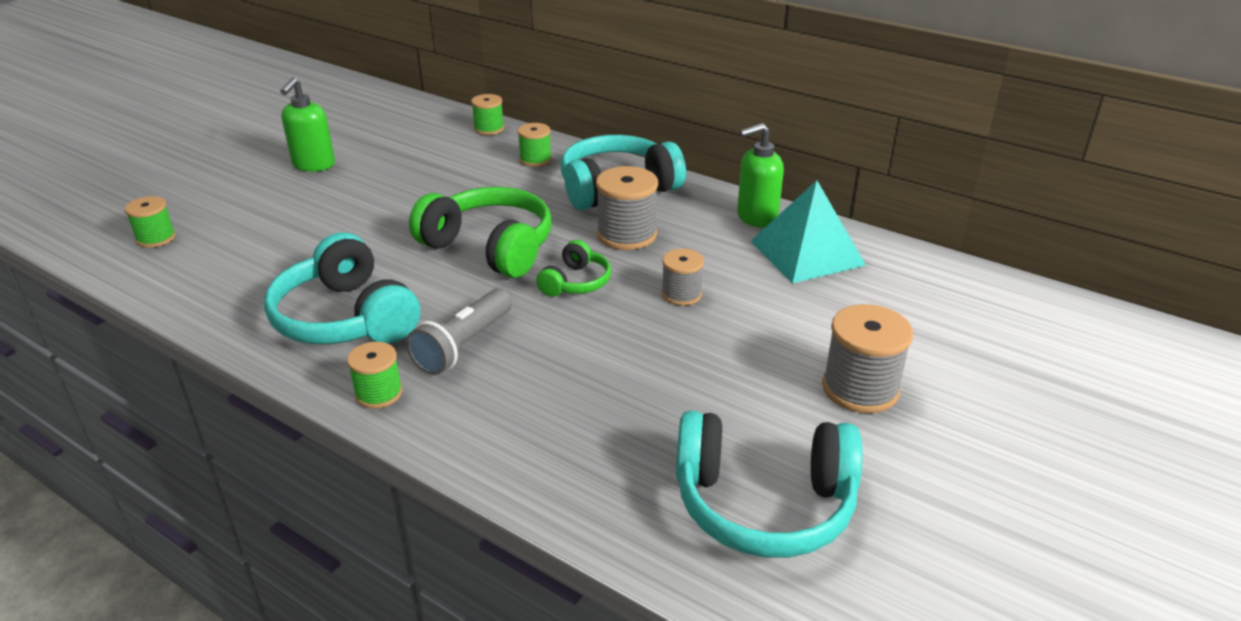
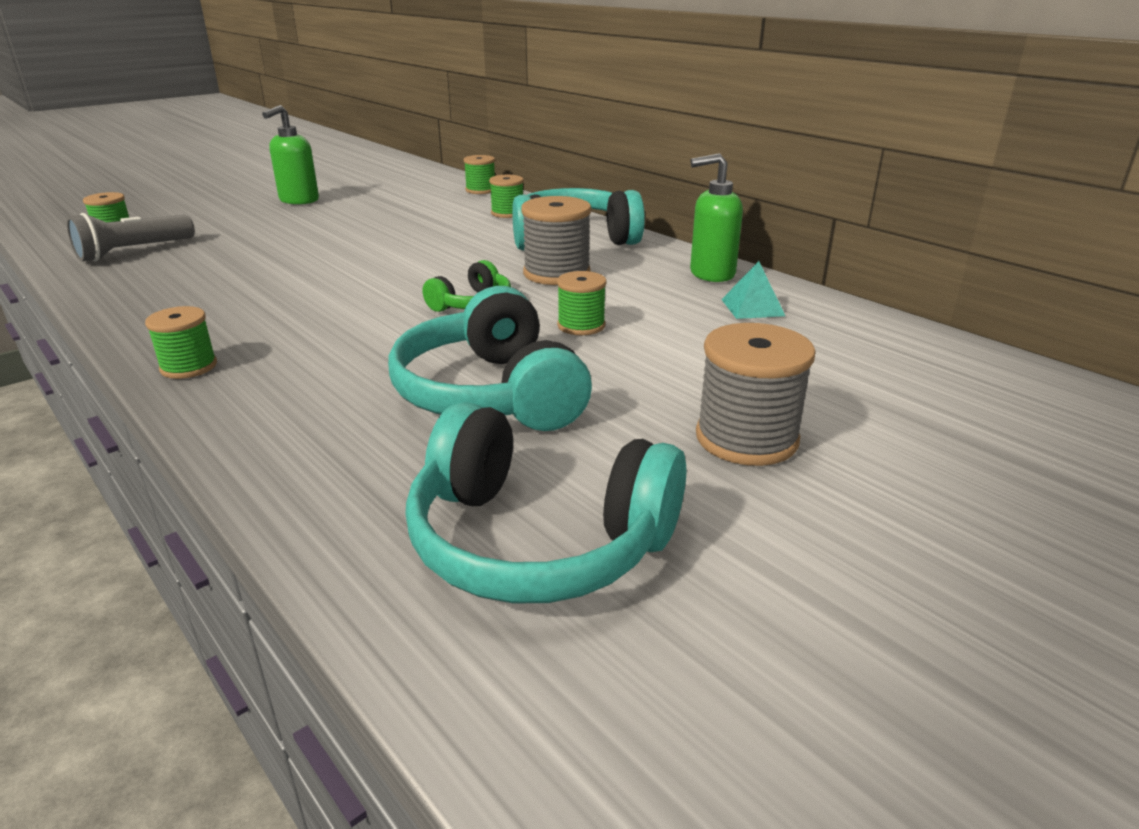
camera: 15 degrees right, 5 degrees down
(345, 318) = (217, 305): turquoise headphones -> turquoise headphones (490, 394)
(463, 345) = (311, 339): grey flashlight -> grey flashlight (133, 252)
(490, 247) = (408, 269): green headphones -> none
(681, 294) = (581, 326): grey spool -> green spool
(806, 253) = (752, 307): turquoise pyramid -> turquoise pyramid, size x0.50

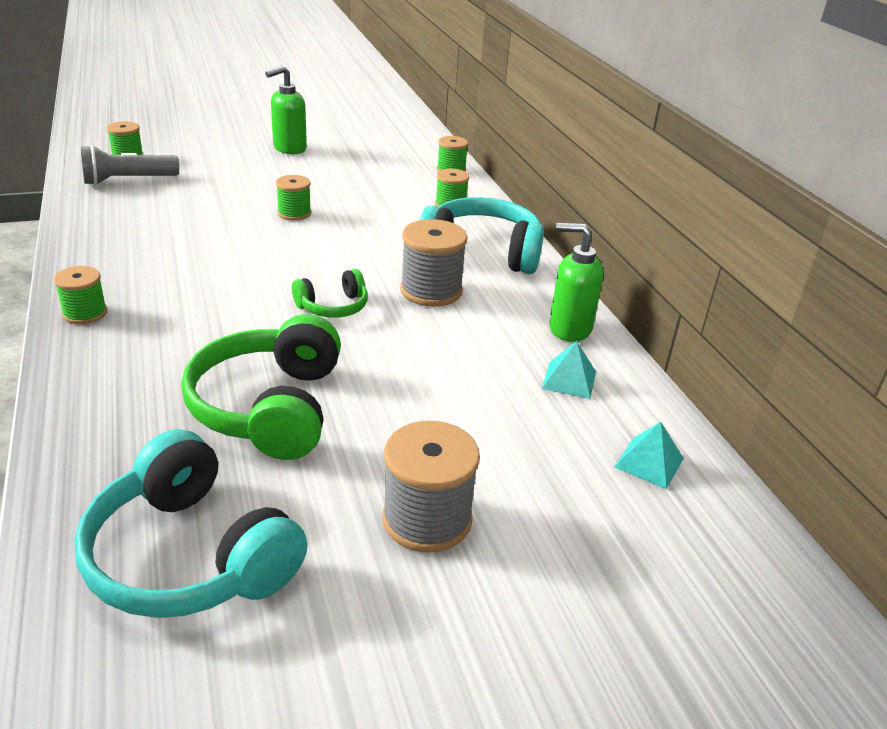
camera: 20 degrees right, 5 degrees up
(490, 394) = (269, 407): turquoise headphones -> green headphones
(581, 326) = (400, 357): green spool -> green spool (294, 213)
(885, 346) = (649, 462): none -> turquoise pyramid

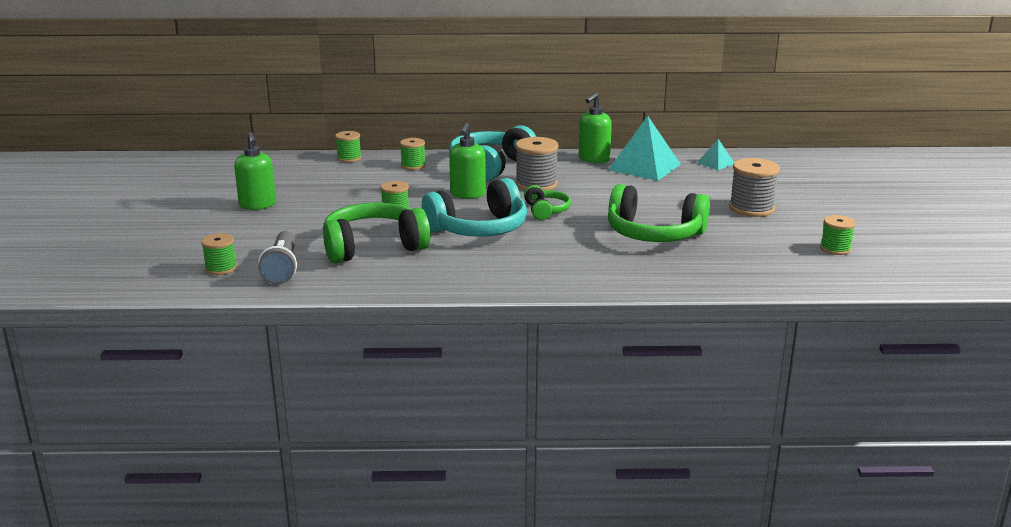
camera: 70 degrees left, 10 degrees down
(85, 313) = (524, 283): green spool -> green spool (835, 249)
(188, 214) = (373, 247): none -> green headphones
(190, 556) = (774, 257): turquoise headphones -> turquoise headphones (479, 229)
(370, 248) = (467, 194): none -> green soap dispenser
(569, 380) = (644, 167): turquoise pyramid -> turquoise pyramid, size x2.00

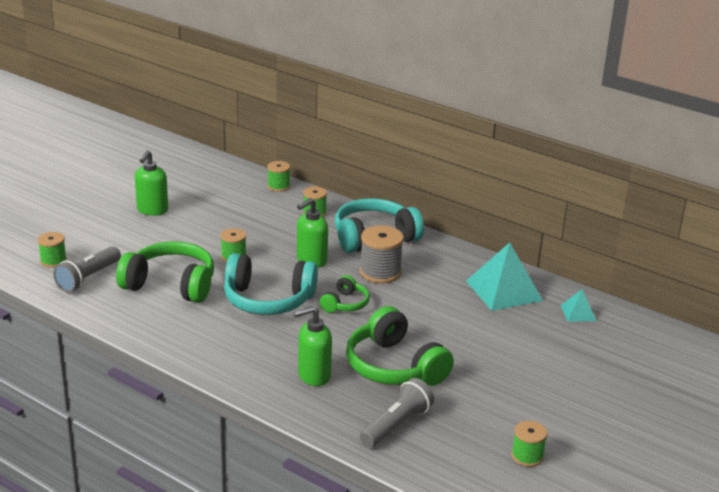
camera: 35 degrees right, 5 degrees up
(593, 159) = (472, 264): green soap dispenser -> green soap dispenser (313, 376)
(721, 266) = (396, 425): none -> grey flashlight
(751, 208) = (525, 378): grey spool -> none

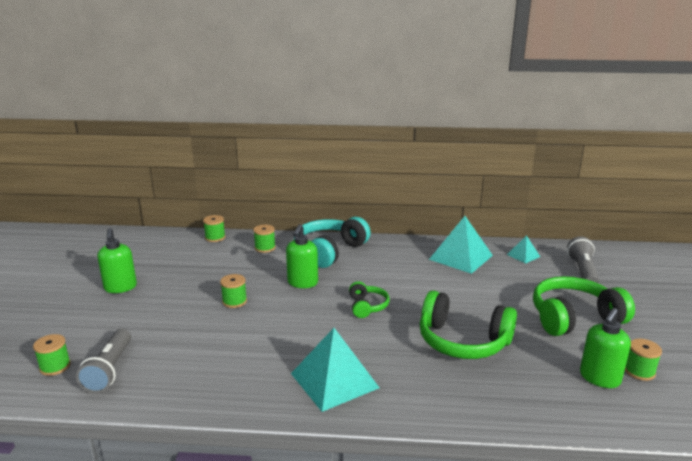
camera: 30 degrees left, 5 degrees down
(171, 285) = (201, 345): green headphones -> green headphones (574, 318)
(245, 352) = (334, 380): none -> turquoise pyramid
(268, 300) = (302, 326): turquoise headphones -> none
(313, 376) = (413, 376): green soap dispenser -> green soap dispenser (599, 378)
(380, 272) = (364, 274): grey spool -> none
(396, 425) = (526, 390): grey flashlight -> grey flashlight (582, 271)

